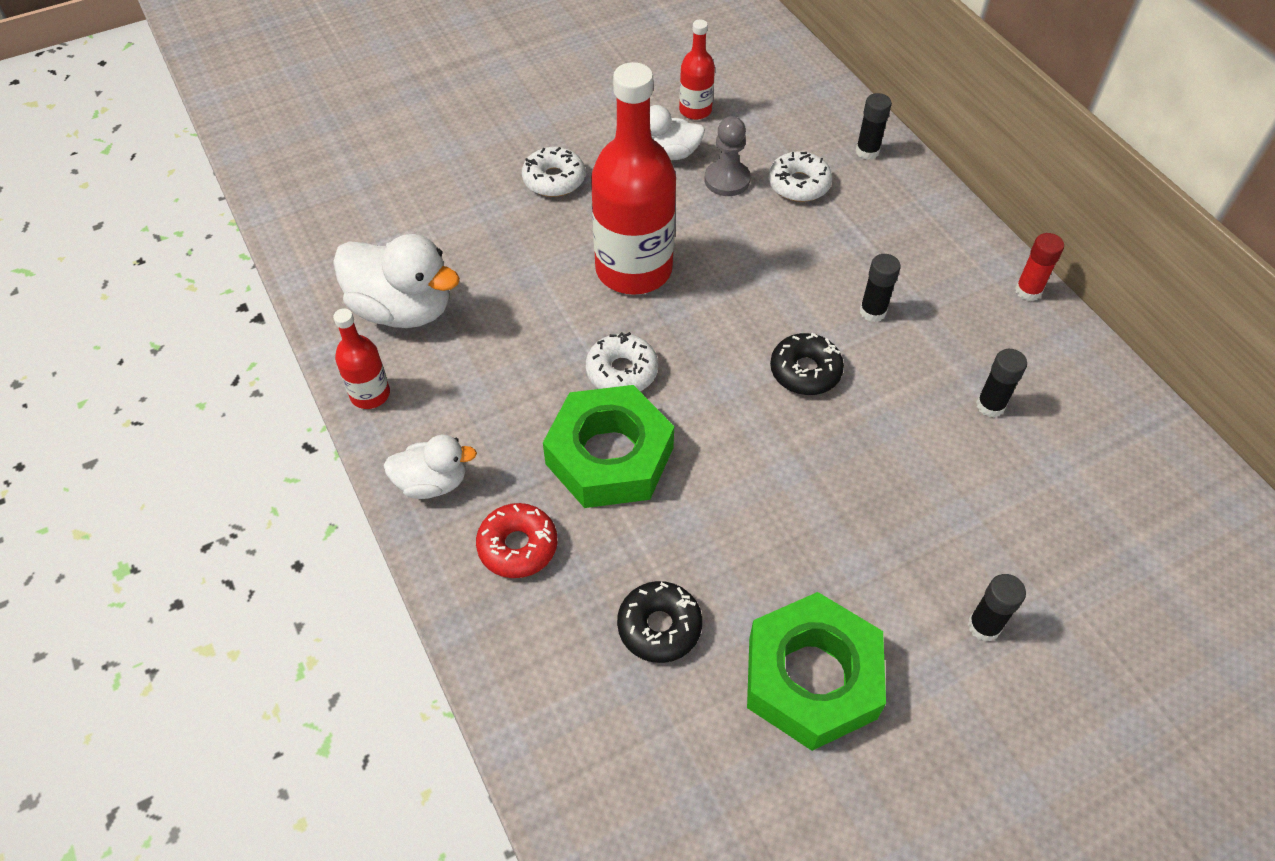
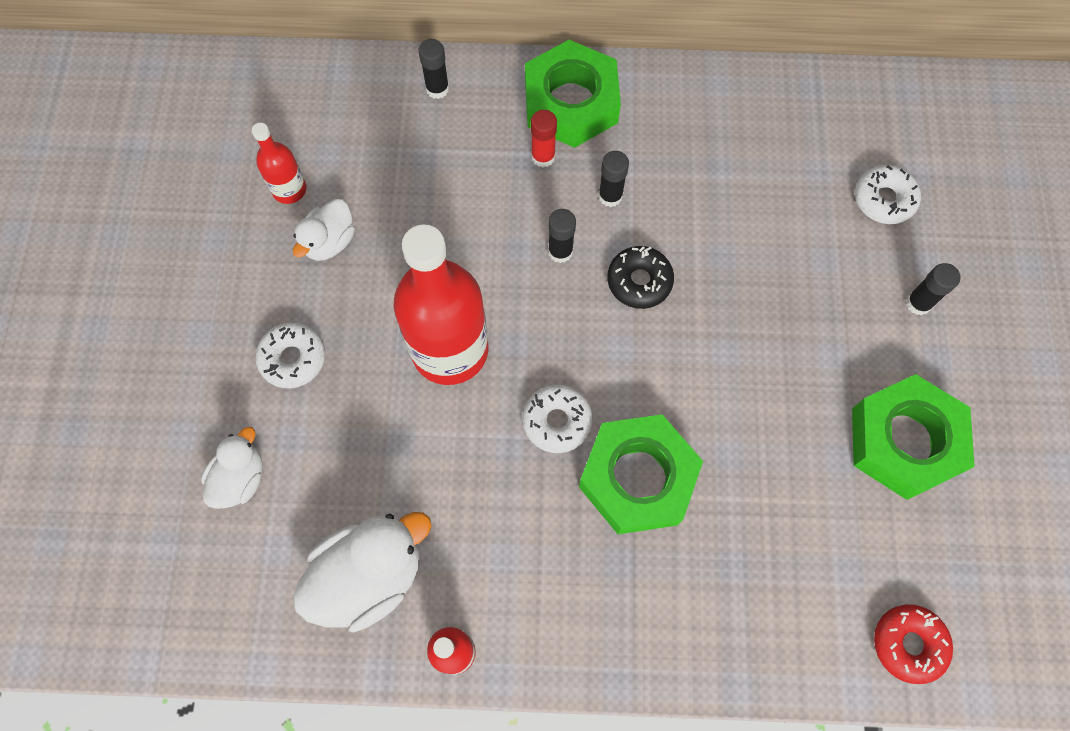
camera: 60 degrees left, 15 degrees up
(432, 482) = (585, 639): white duck -> white duck (240, 478)
(518, 546) = (687, 597): red donut -> red donut (908, 644)
(659, 627) = (813, 525): black donut -> none
(727, 180) = (395, 215): grey pawn -> none
(798, 184) = (439, 163): white donut -> white donut (884, 199)
(940, 242) = (571, 103): none -> green nut
(990, 405) = (744, 176): black glue stick -> black glue stick (560, 251)
(1028, 291) = (656, 78): red glue stick -> red glue stick (543, 157)

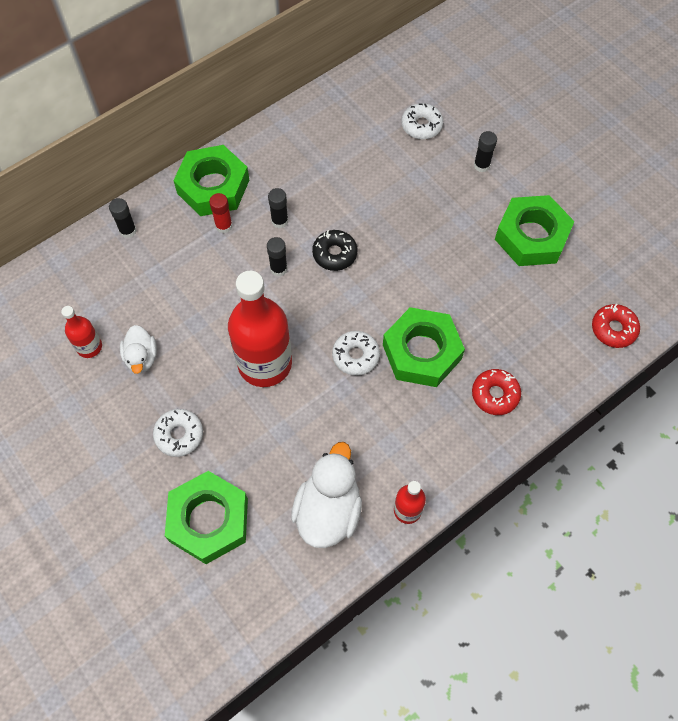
camera: 40 degrees left, 5 degrees down
(240, 478) = (208, 520): white duck -> green nut
(680, 602) = (495, 394): none -> red donut

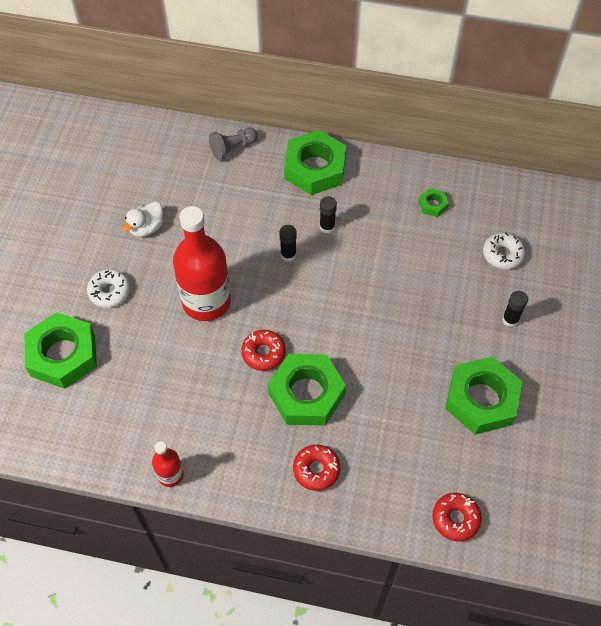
camera: 50 degrees right, 5 degrees down
(89, 347) = (129, 194): red bottle -> none
(128, 231) = (233, 148): black glue stick -> grey pawn
(224, 226) = (290, 198): red glue stick -> none
(328, 511) = (128, 423): white duck -> none
(332, 134) = (433, 205): none -> green nut
(334, 254) = (334, 279): black donut -> none
(355, 356) = (263, 353): white donut -> red donut

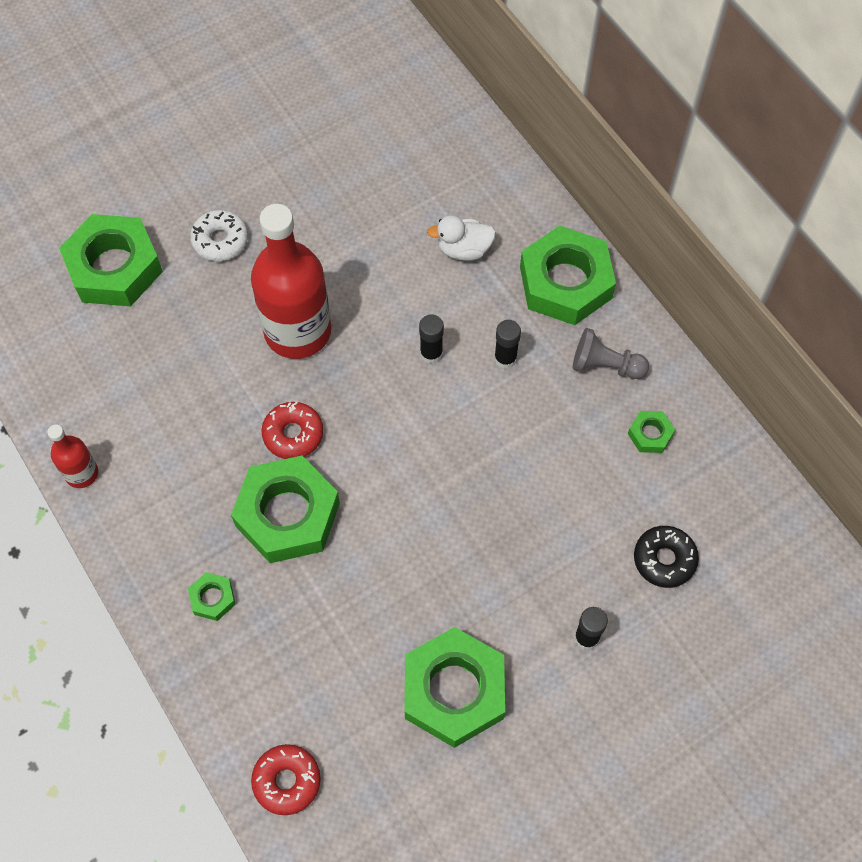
camera: 45 degrees right, 5 degrees up
(146, 228) = (324, 203): white duck -> white duck (463, 249)
(233, 148) = (503, 188): grey pawn -> grey pawn (605, 365)
(316, 470) = (212, 598): red donut -> green nut
(502, 254) = (664, 559): white donut -> black donut

